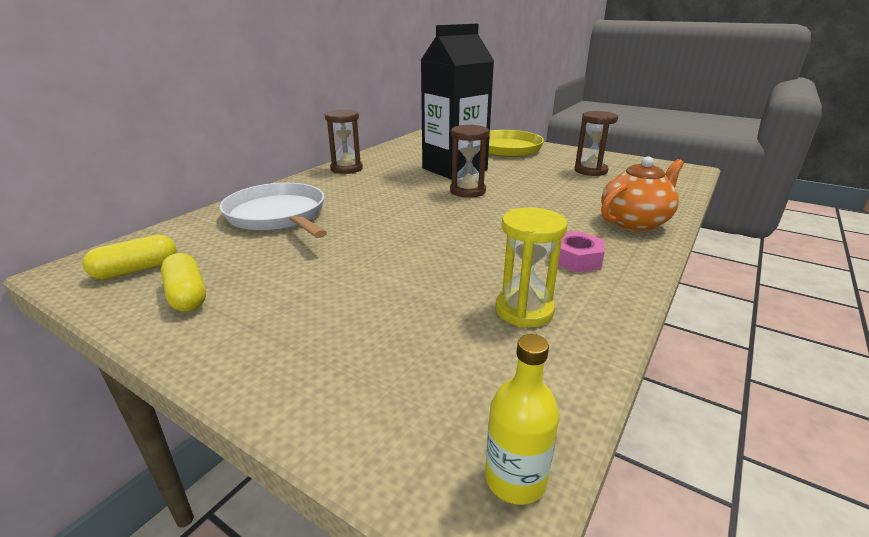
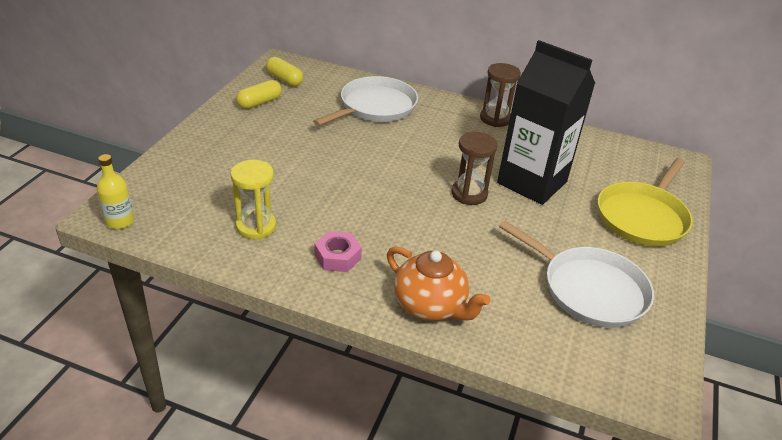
camera: 75 degrees right, 10 degrees up
(590, 171) = (589, 289): brown hourglass -> white pan

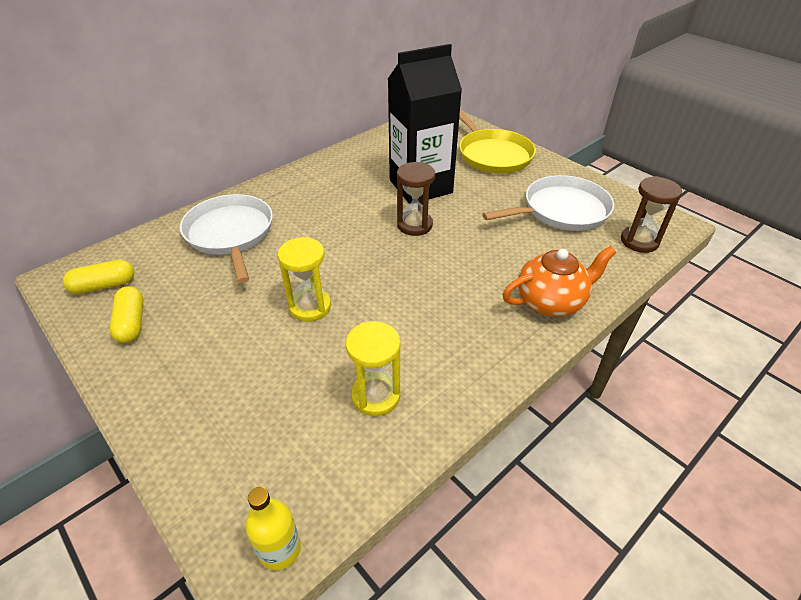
camera: 60 degrees left, 5 degrees up
(324, 169) = (310, 307): none -> yellow hourglass
(337, 257) = (459, 342): pink nut -> none
(495, 119) = (317, 170): brown hourglass -> brown hourglass (639, 241)

